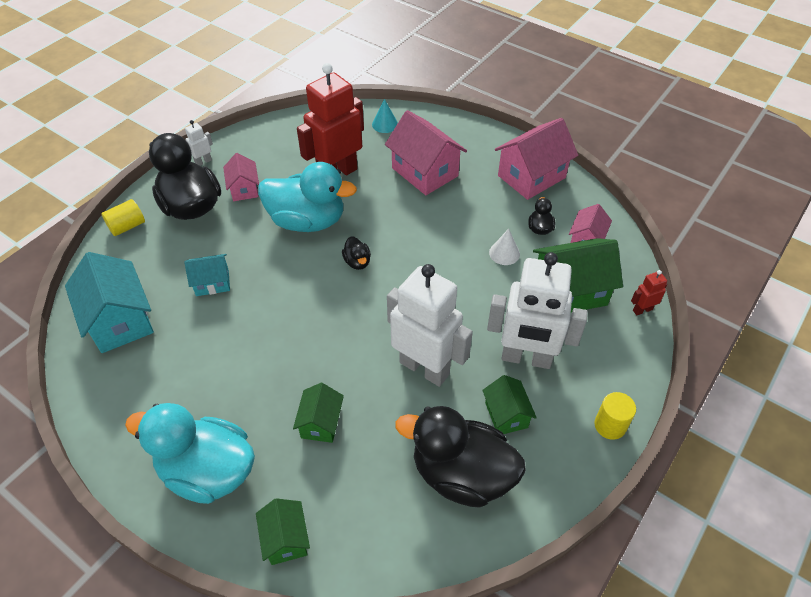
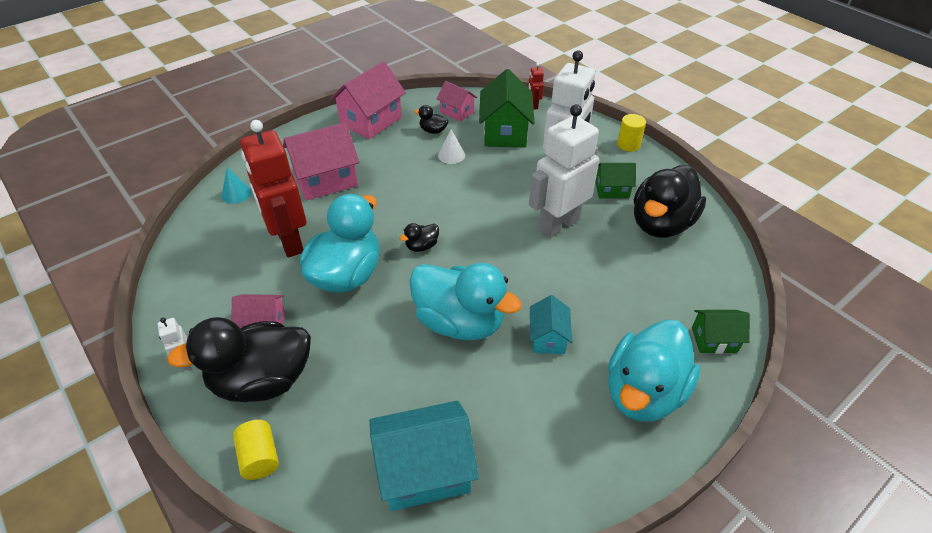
camera: 75 degrees left, 5 degrees down
(212, 283) = (401, 368): turquoise house -> turquoise house (548, 338)
(269, 311) = (460, 322): none -> turquoise duck
(321, 423) = (602, 300): green house -> none
(357, 262) = (422, 246): black duck -> black duck turned 150 degrees clockwise
(531, 177) = (371, 121): pink house -> pink house turned 60 degrees clockwise

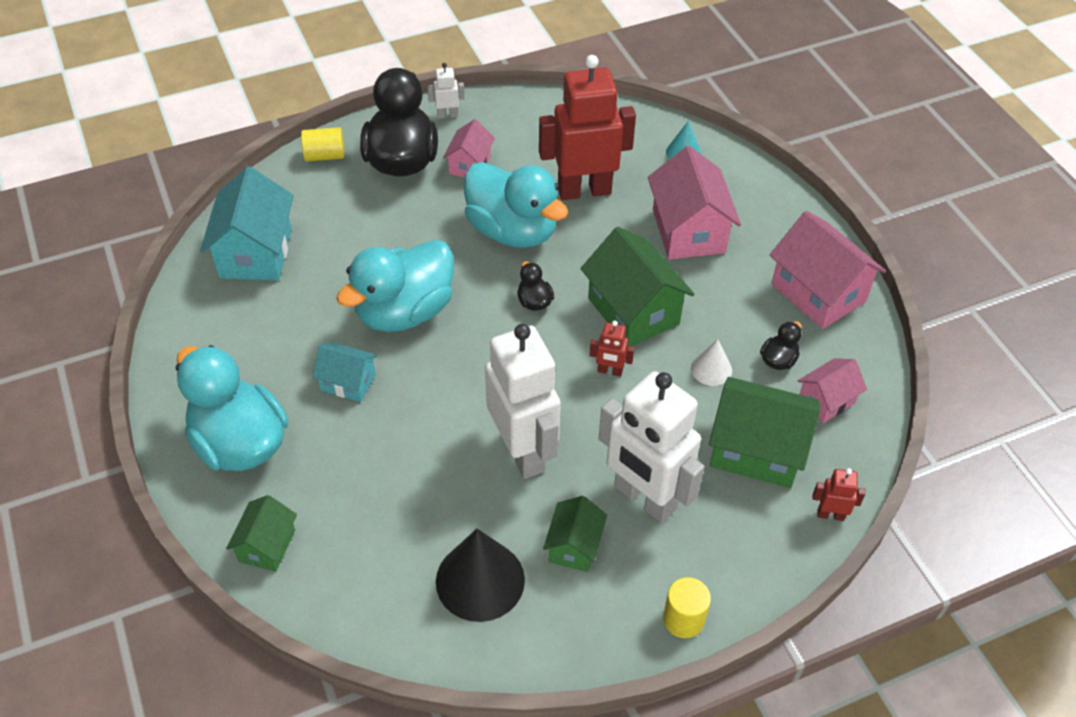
camera: 105 degrees right, 5 degrees up
(413, 195) = (633, 311): none -> green house
(472, 197) = (610, 371): none -> red robot
(661, 224) = (480, 580): black duck -> black cone

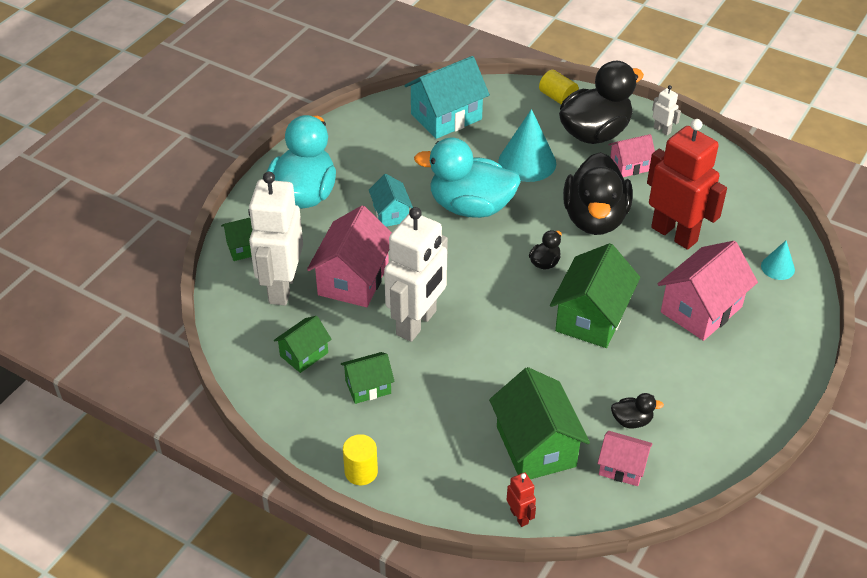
camera: 55 degrees right, 5 degrees down
(388, 232) = (527, 162): none -> turquoise cone
(480, 580) = (304, 354): black cone -> green house
(512, 231) = (595, 219): turquoise duck -> black duck
(610, 371) = (525, 332): red robot -> none
(644, 498) = (437, 404): white robot -> white robot (281, 287)
(711, 369) = (583, 386): white cone -> none
(818, 293) = (724, 414): pink house -> pink house (353, 279)

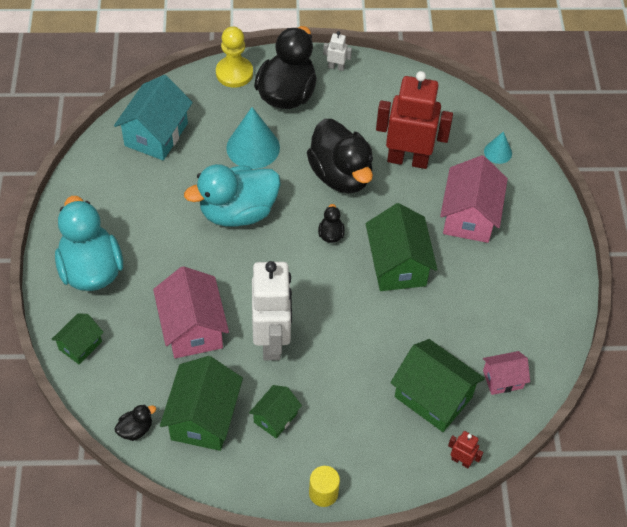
camera: 35 degrees left, 10 degrees up
(281, 287) = (139, 367): white robot -> none
(304, 354) = (204, 418): green house -> green house, size x1.78
(391, 213) = (178, 251): turquoise house -> none
(557, 97) = (234, 73): yellow cylinder -> yellow pawn
(629, 166) = (334, 112): pink house -> none
(632, 421) = (484, 337): black duck -> black duck (136, 429)

